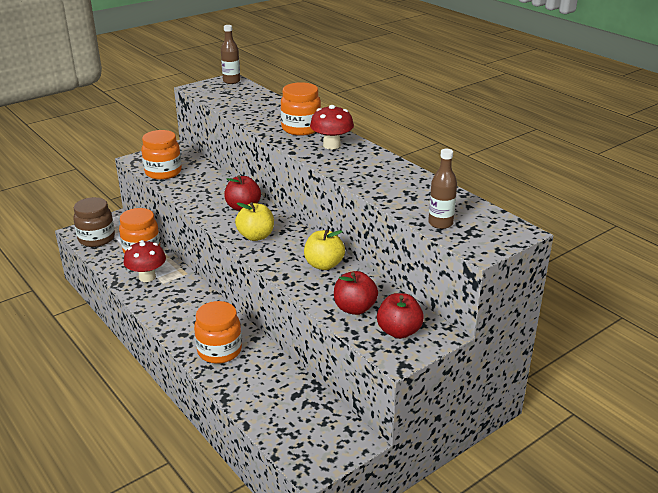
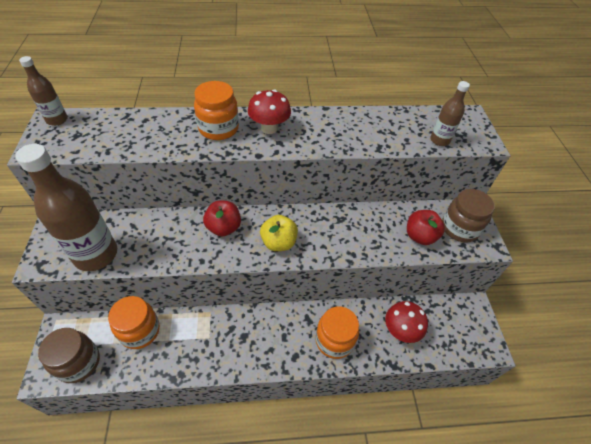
camera: 60 degrees left, 20 degrees up
(147, 277) = (188, 346): red mushroom -> red mushroom (400, 330)
(163, 172) = (96, 254): orange jar -> brown bottle
(324, 265) = (352, 223): yellow apple -> none
(399, 331) = (459, 228): red apple -> brown jar

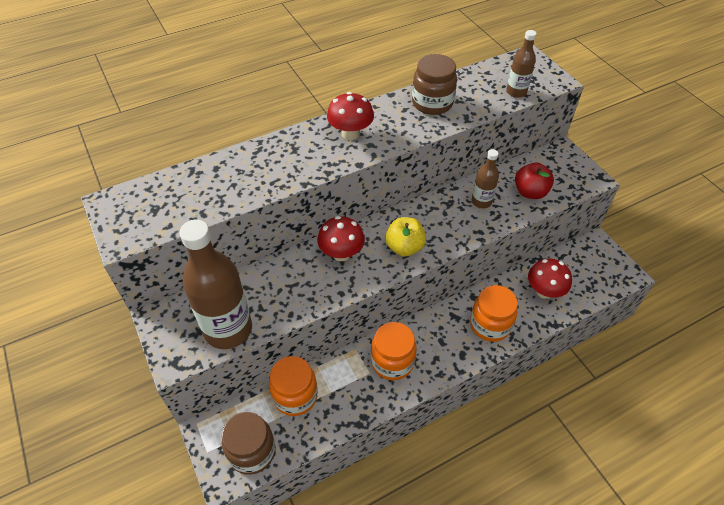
camera: 20 degrees left, 0 degrees up
(57, 120) = (118, 201): brown bottle -> brown bottle (481, 201)
(218, 129) = (300, 151): orange jar -> orange jar (392, 362)
(224, 227) = (341, 253): red apple -> red mushroom
(459, 228) = (560, 172): brown jar -> brown jar (432, 103)

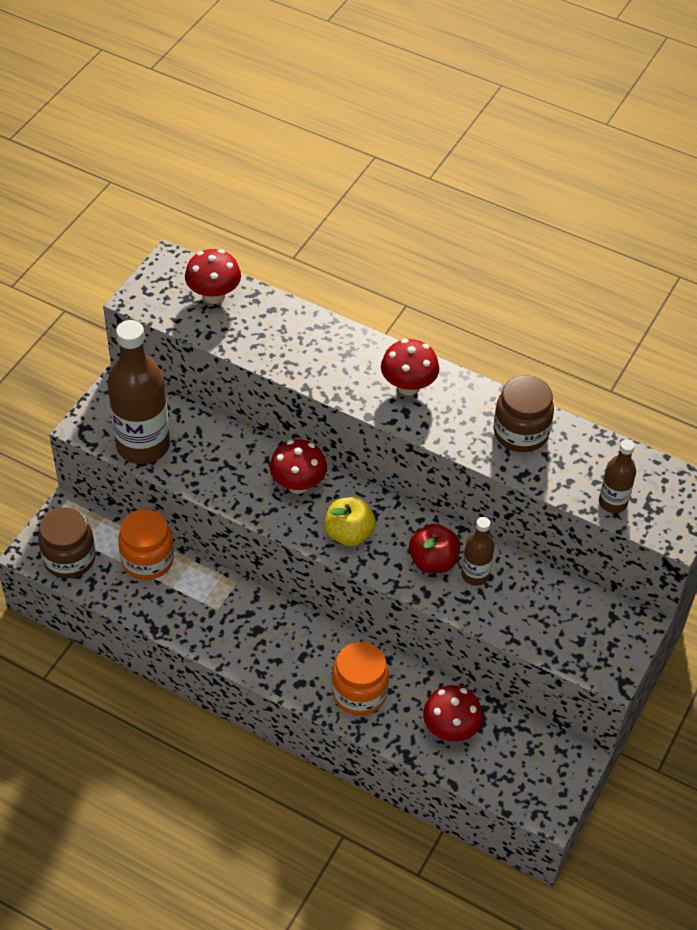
camera: 55 degrees right, 0 degrees up
(169, 193) = (214, 295): none -> red mushroom
(392, 362) = (244, 623): orange jar -> none
(530, 192) = (531, 617): red apple -> red apple (433, 561)

